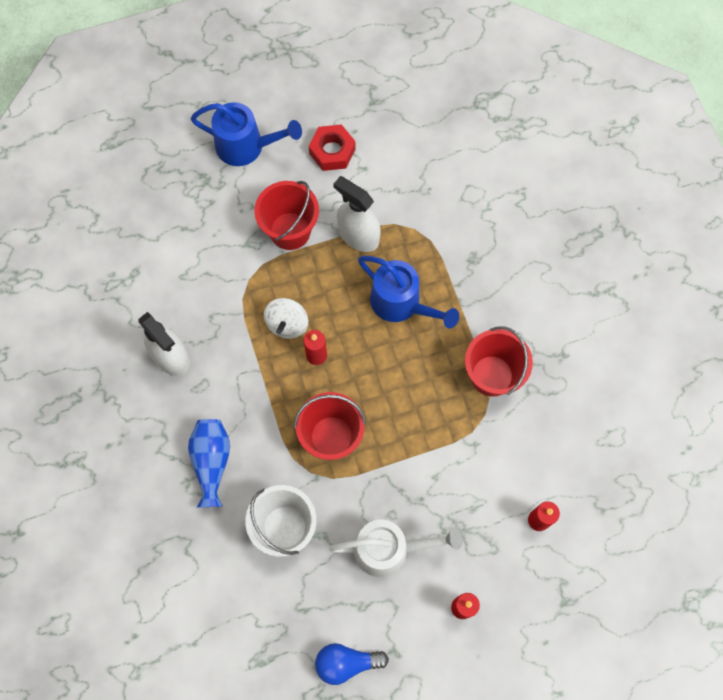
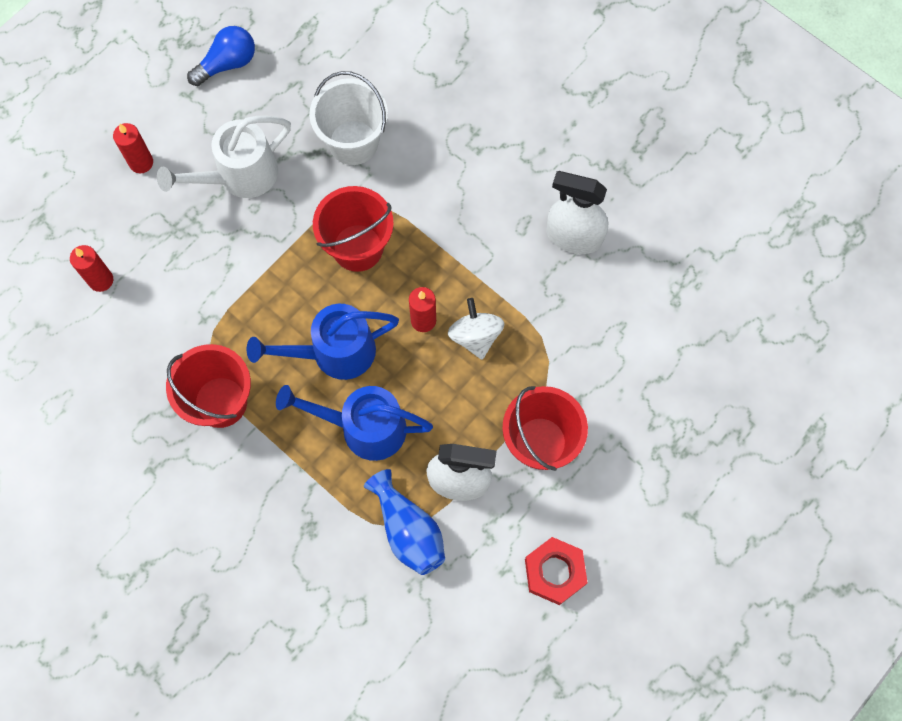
camera: 150 degrees right, 0 degrees up
(212, 462) = (462, 161): blue vase -> blue vase (408, 530)
(247, 147) = (658, 519): blue watering can -> blue watering can (333, 353)

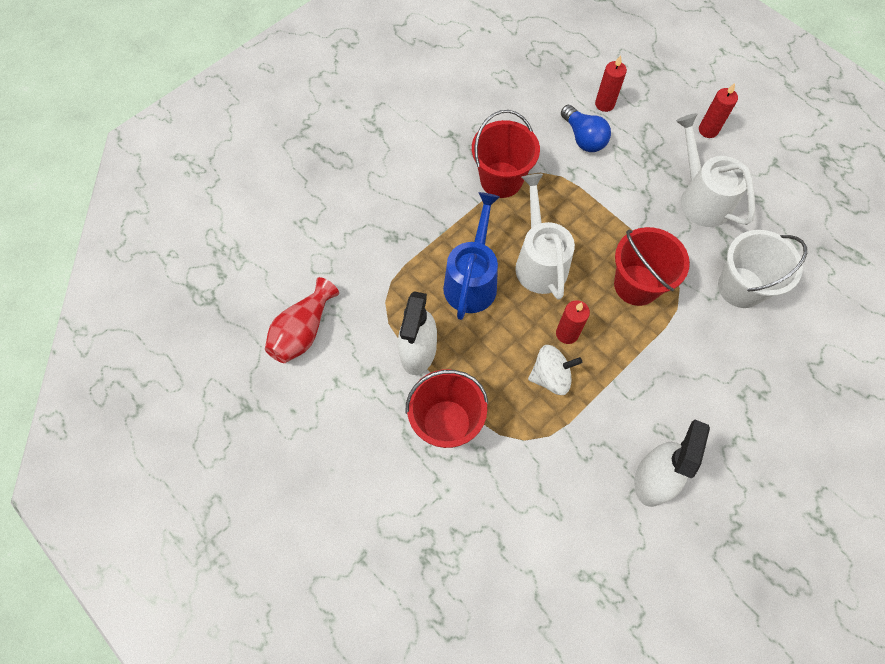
camera: 95 degrees right, 5 degrees down
(227, 64) = (809, 192): blue light bulb -> blue light bulb (583, 138)
(333, 353) = (539, 261): blue watering can -> white watering can
(408, 530) = (381, 308): blue vase -> none
(445, 620) = (303, 331): none -> red vase
(554, 572) = (328, 423): red nut -> none

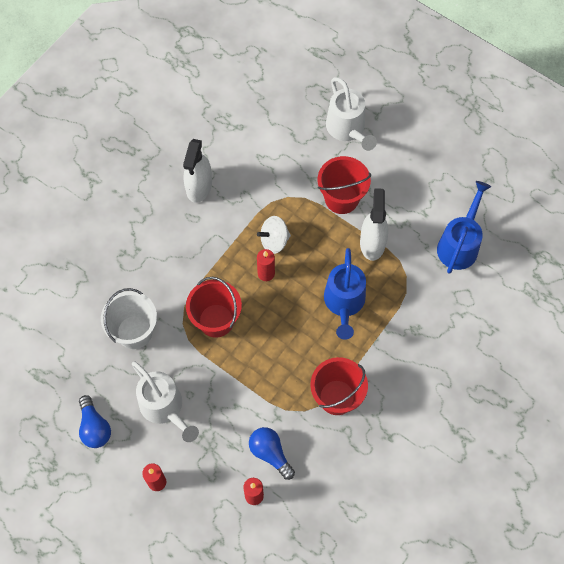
camera: 170 degrees right, 0 degrees up
(303, 331) = (459, 244): red vase -> blue watering can
(539, 261) = (294, 328): white watering can -> white watering can (348, 130)
(781, 190) = (94, 427): none -> blue light bulb

